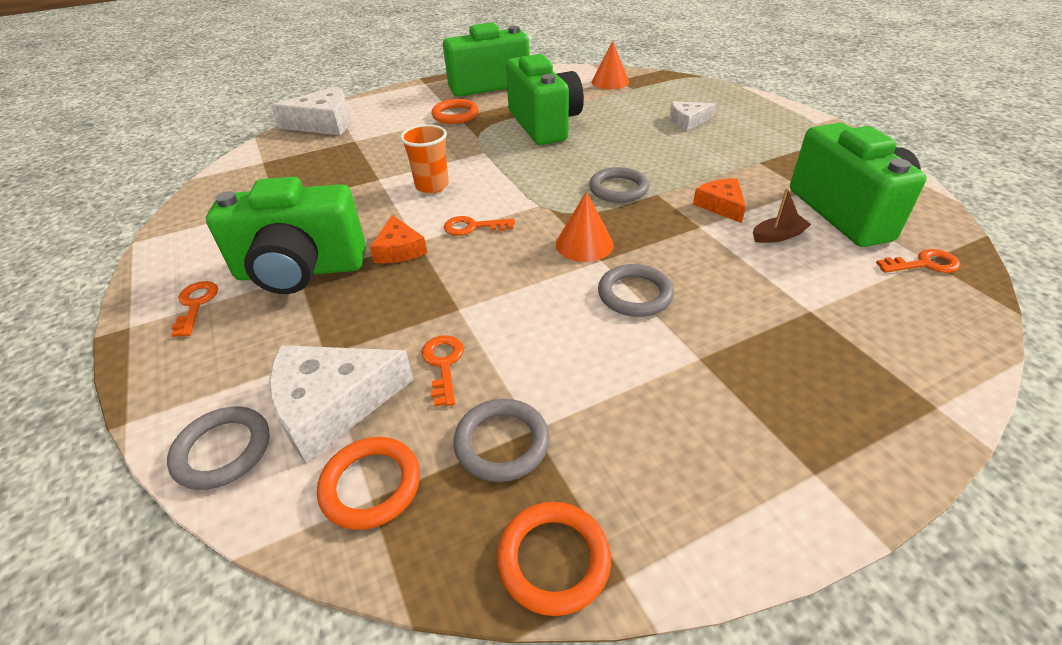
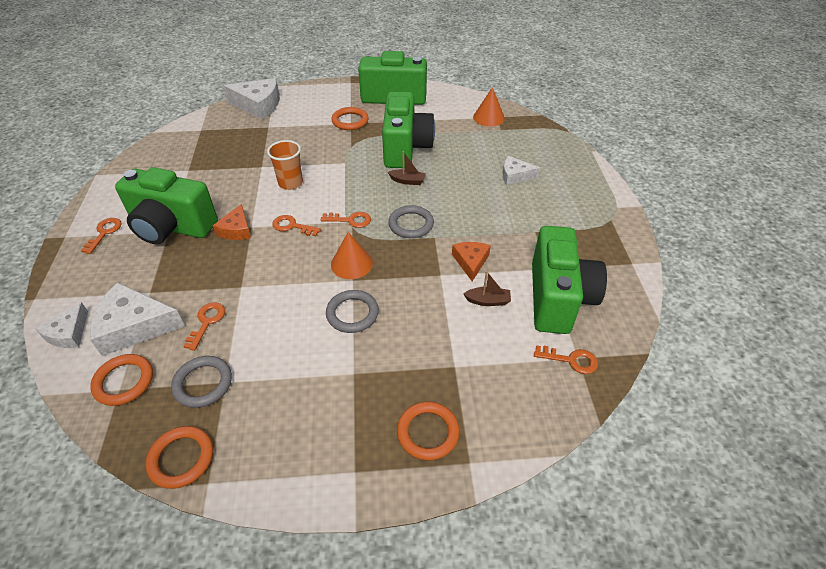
camera: 20 degrees right, 5 degrees up
(223, 450) = (68, 333): grey ring -> white cheese
(542, 203) = (350, 220): none -> orange key
(575, 152) = (408, 181): none -> brown boat
(855, 392) = (428, 432): none -> orange ring

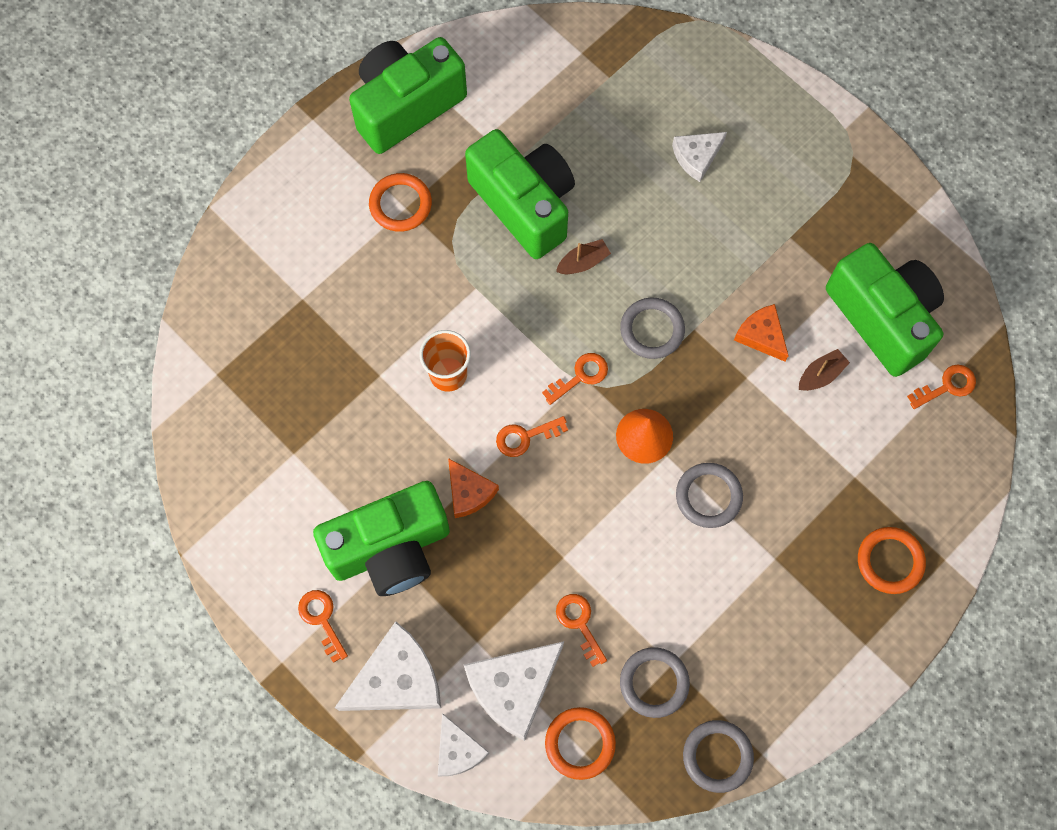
camera: 40 degrees left, 25 degrees up
(181, 458) = (717, 756): orange ring -> grey ring
(258, 105) = (236, 266): white cheese -> white cheese (397, 679)
(488, 117) = (573, 62): orange cone -> none

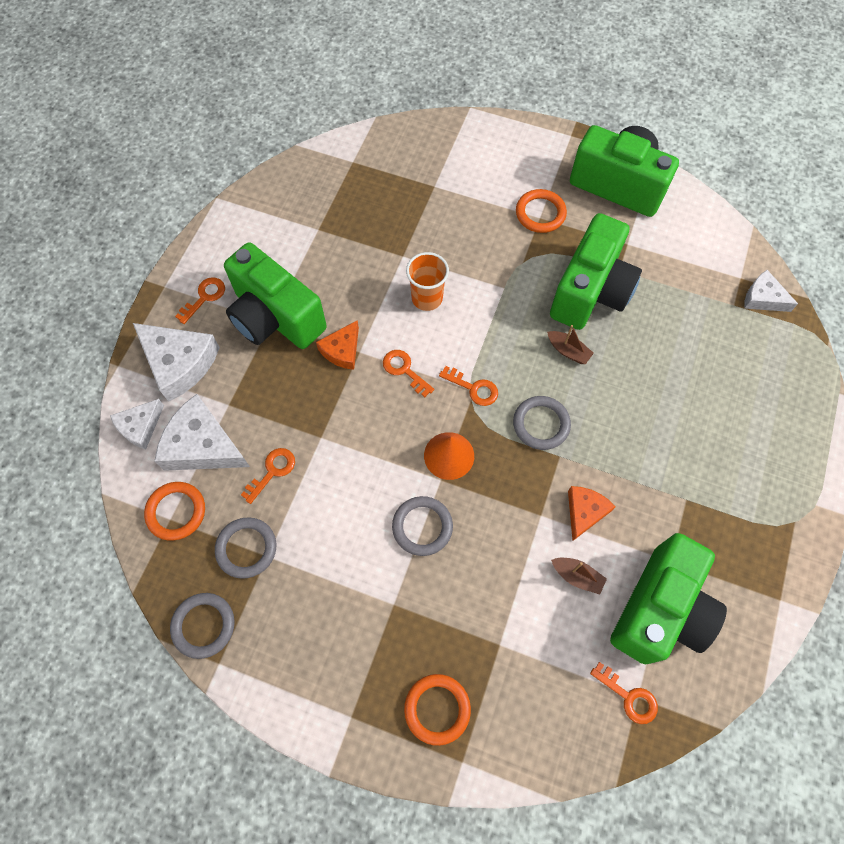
camera: 65 degrees right, 5 degrees down
(696, 157) = (710, 396): white cheese -> white cheese (763, 298)

